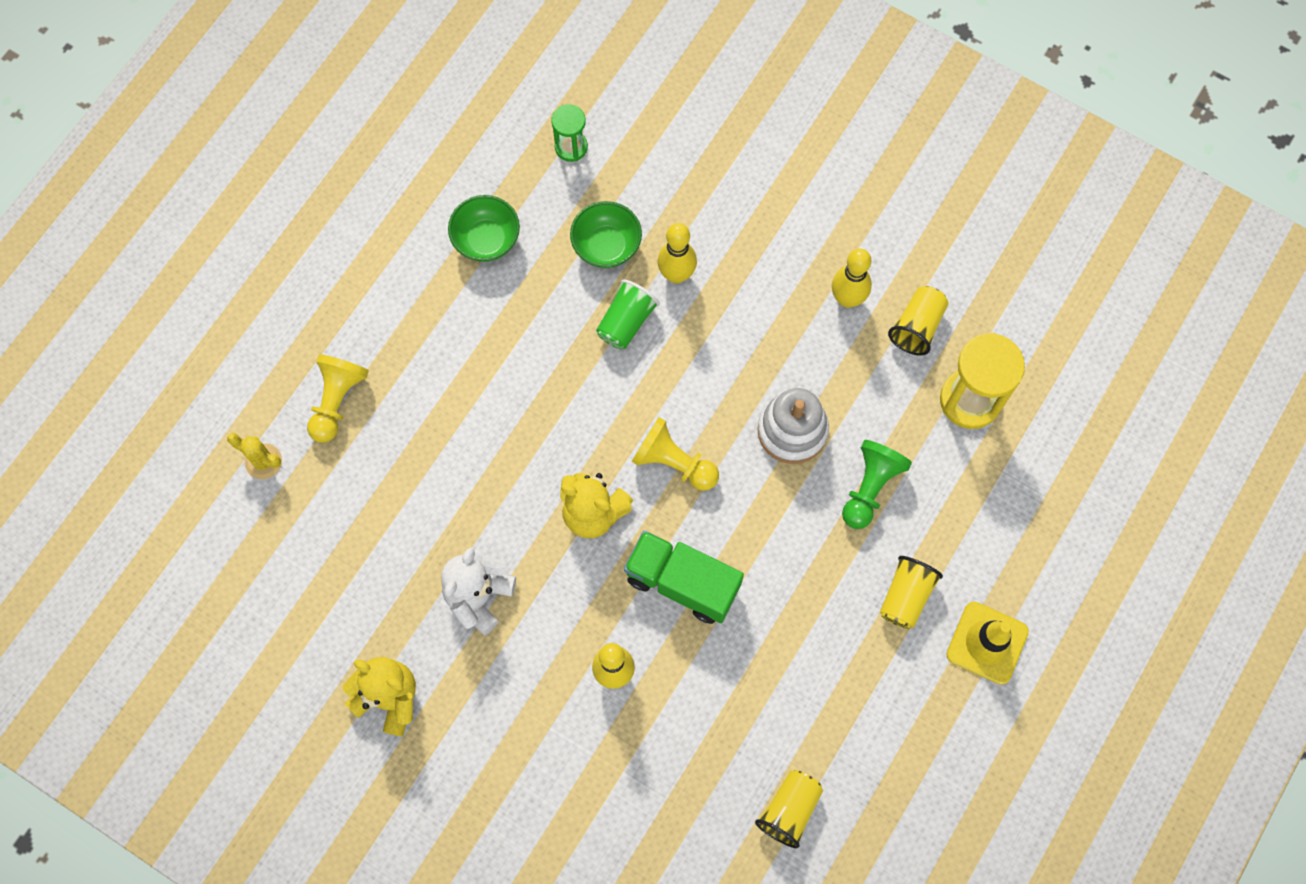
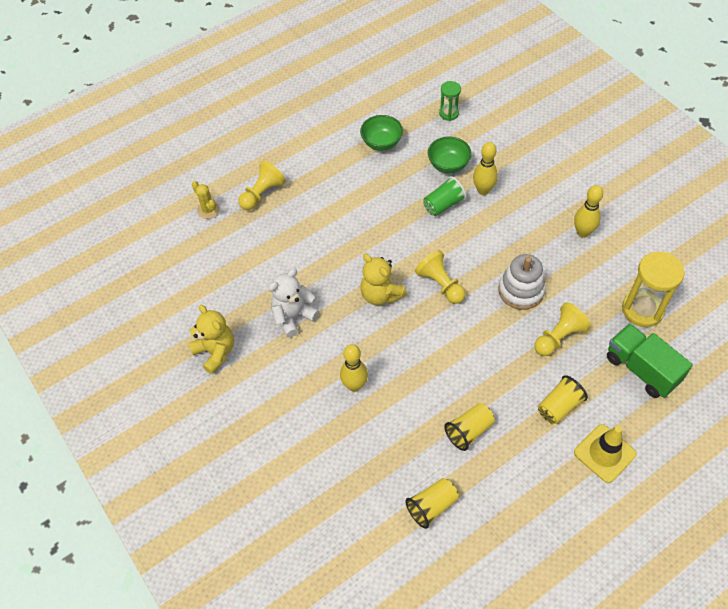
camera: 25 degrees right, 15 degrees down
(682, 583) = (418, 350): green truck -> green truck (641, 369)
(870, 487) = (559, 337): green pawn -> yellow pawn
(917, 327) = (621, 260): yellow cup -> yellow cup (469, 431)

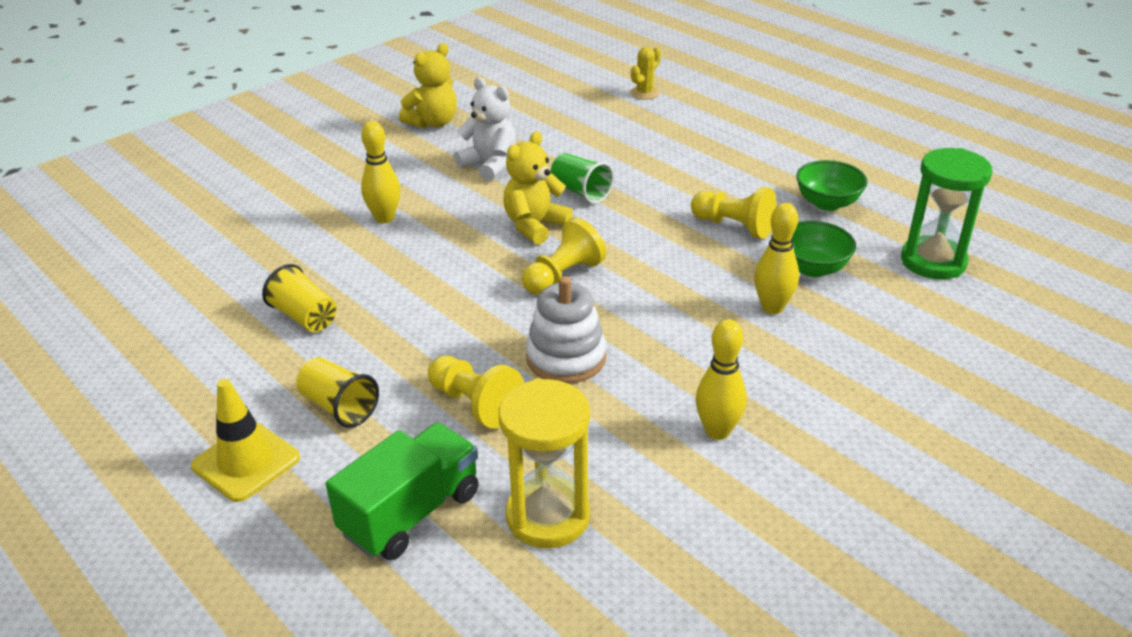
camera: 80 degrees right, 20 degrees down
(262, 194) = (685, 123): yellow pawn -> yellow pawn (734, 226)
(432, 506) = (195, 292): yellow cup -> none
(443, 205) = (723, 269): green cup -> green cup (580, 192)
(449, 113) = (933, 261): green hourglass -> green hourglass, size x1.78

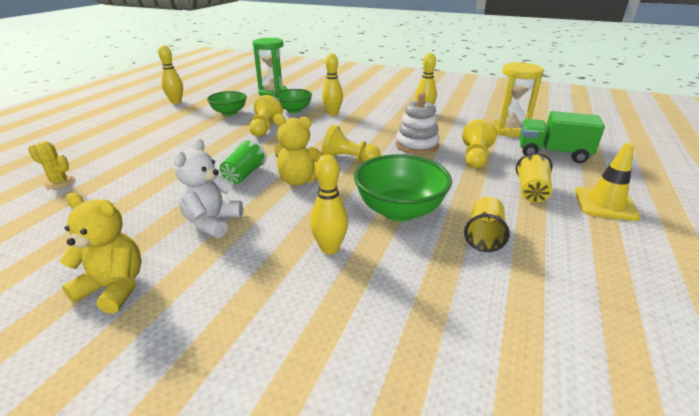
camera: 115 degrees left, 5 degrees down
(404, 277) = (399, 210): none -> green bowl
(909, 161) = (176, 102): none -> yellow bowling pin

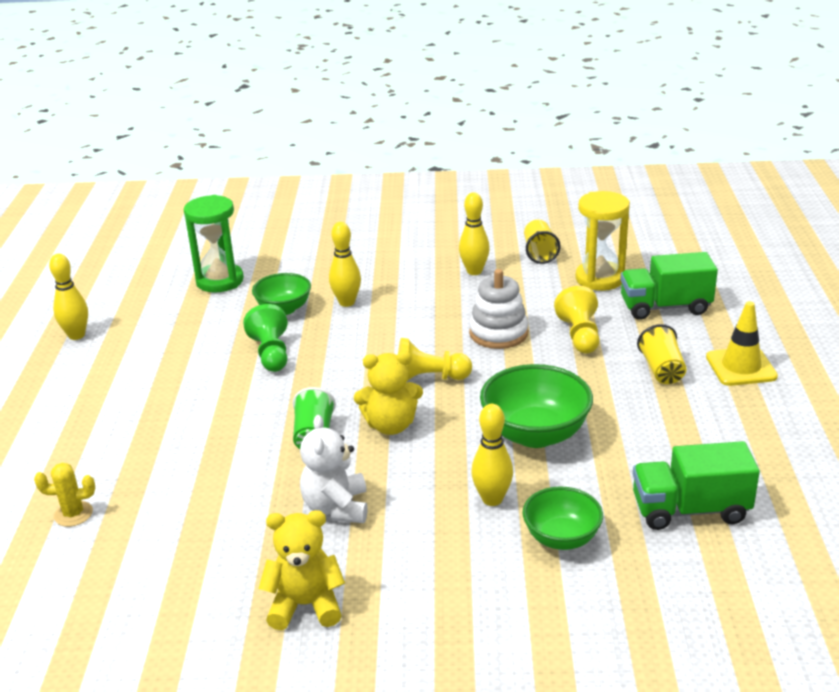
camera: 20 degrees left, 0 degrees up
(229, 113) = (188, 337): green bowl -> green bowl (561, 538)
(265, 128) = (271, 353): yellow pawn -> green pawn
(484, 236) = (637, 440): yellow cup -> yellow cup (539, 253)
(507, 311) = (690, 510): none -> green truck

